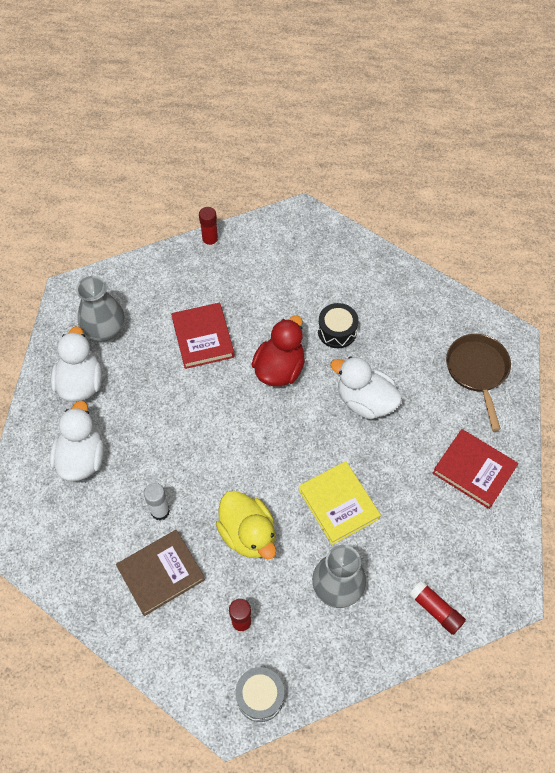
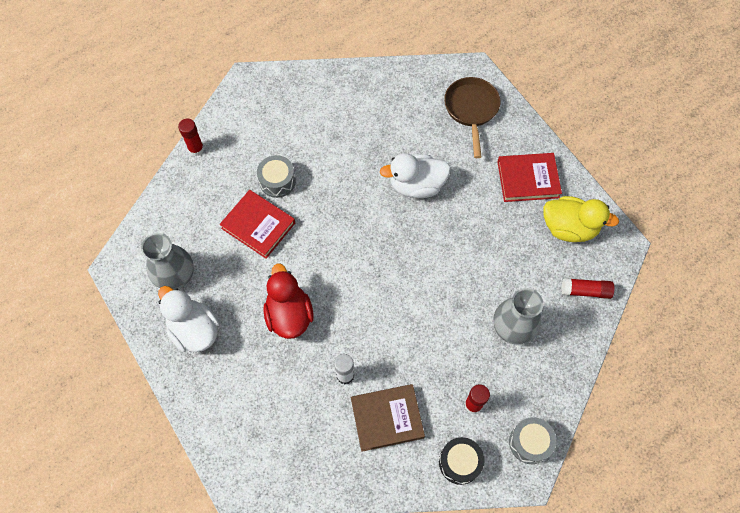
camera: 40 degrees left, 5 degrees up
(81, 458) = (249, 385): white duck -> none
(161, 573) = (387, 418): brown book -> brown book turned 60 degrees clockwise
(248, 534) = (421, 341): yellow duck -> yellow duck (569, 228)
(251, 313) = (277, 181): none -> grey drum
(279, 369) = (336, 207): red duck -> red duck (289, 315)
(337, 331) = (352, 150): black drum -> black drum (459, 462)
(338, 504) = (463, 271): yellow book -> none
(477, 371) = (471, 109): brown pan -> brown pan turned 45 degrees clockwise

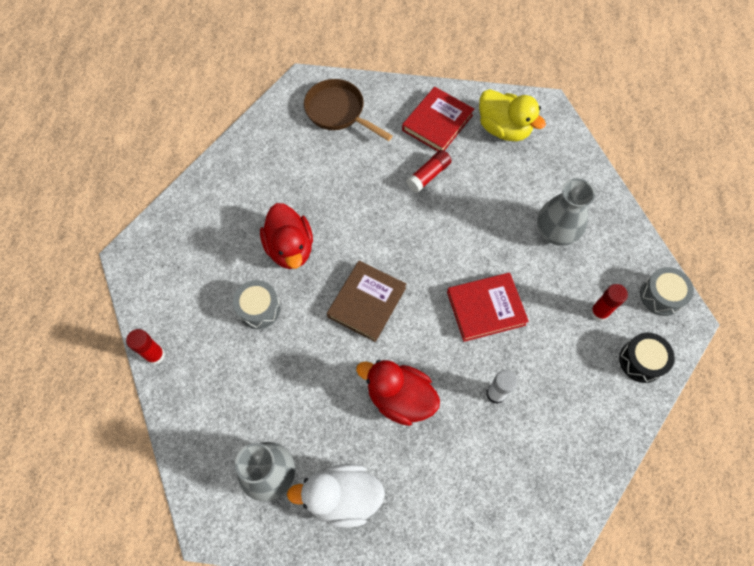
camera: 50 degrees left, 0 degrees up
(258, 225) = (288, 359): red book -> red book (486, 308)
(336, 165) = (290, 248): none -> red duck
(387, 418) = (561, 389): brown book -> brown book (367, 302)
(416, 185) = (368, 203): white duck -> none
(569, 228) = (503, 129): yellow duck -> yellow duck turned 75 degrees clockwise
(585, 291) = (565, 160): red glue stick -> red glue stick (428, 175)

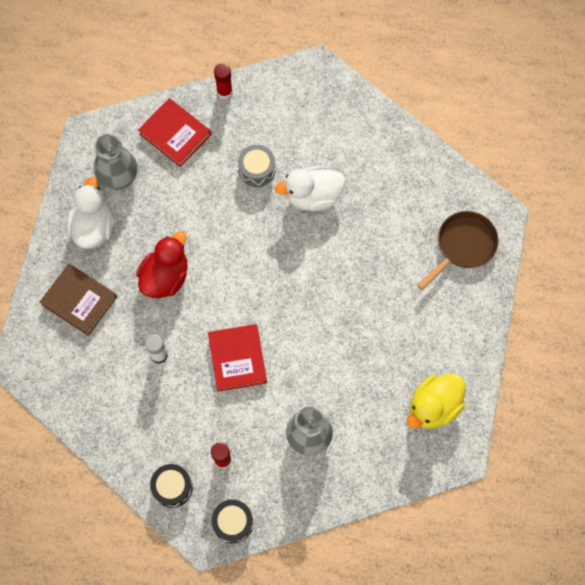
camera: 95 degrees right, 5 degrees up
(290, 248) = (312, 196): red duck -> white duck
(367, 302) = (254, 257): brown book -> brown book (79, 301)
(428, 175) = (382, 325): red glue stick -> none
(437, 123) = (445, 341): red book -> red book (175, 134)
(661, 296) = (233, 523): grey drum -> black drum

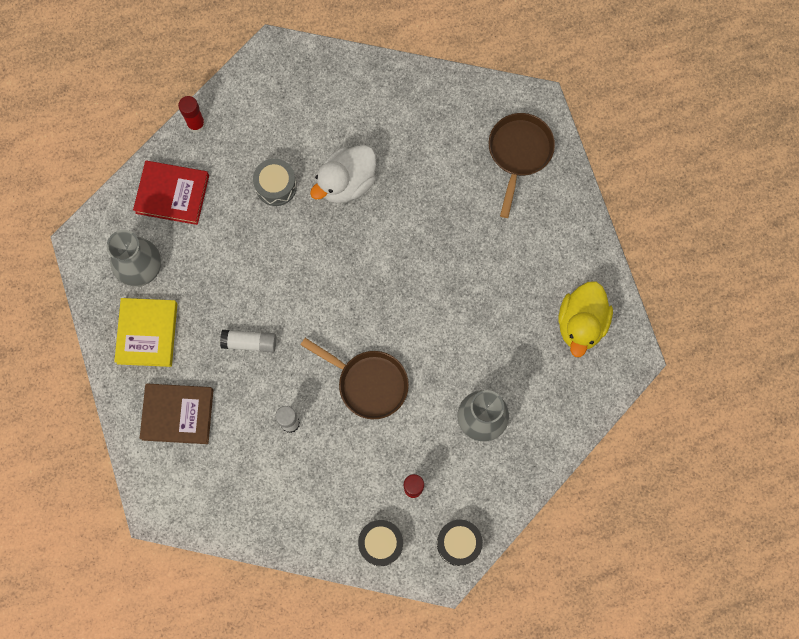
camera: 30 degrees left, 5 degrees up
(93, 227) = (147, 333): white duck -> yellow book
(165, 277) = (249, 343): red duck -> white glue stick
(237, 359) = (368, 383): red book -> brown pan

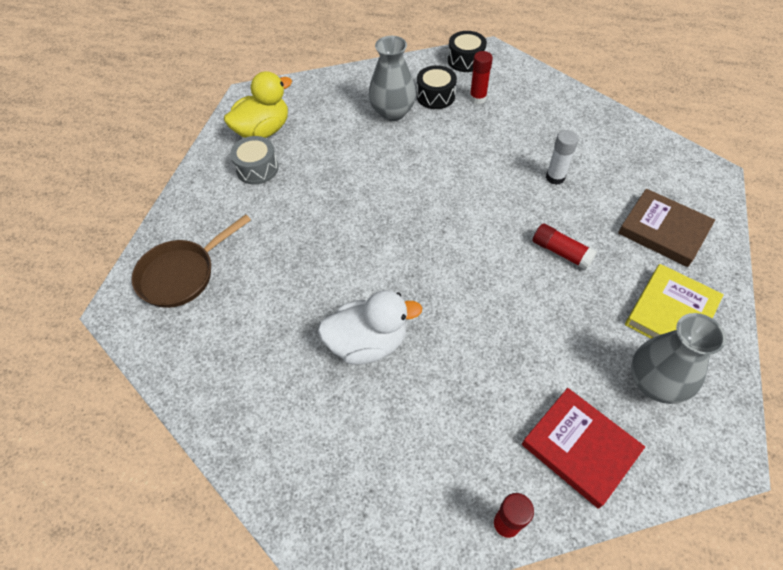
camera: 145 degrees left, 20 degrees down
(249, 343) = (561, 252): white glue stick -> red glue stick
(276, 186) = (447, 384): grey drum -> grey drum (257, 168)
(368, 383) = (467, 172): brown pan -> none
(381, 543) = (524, 82): black drum -> black drum (435, 96)

